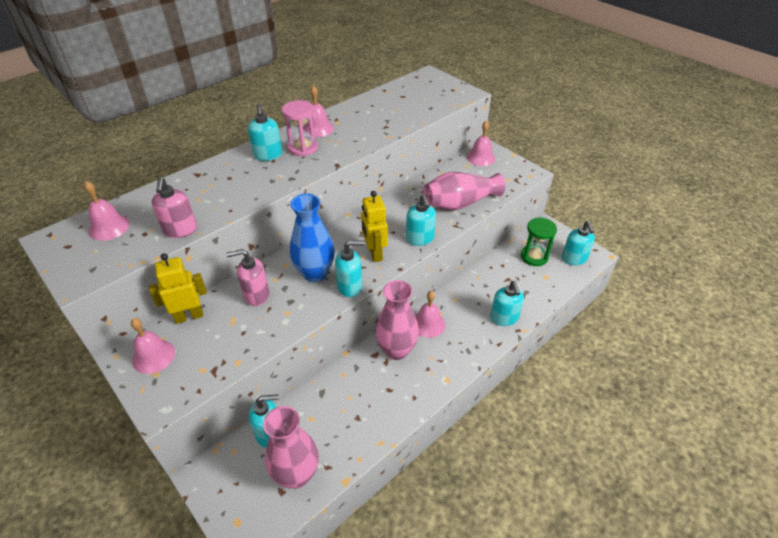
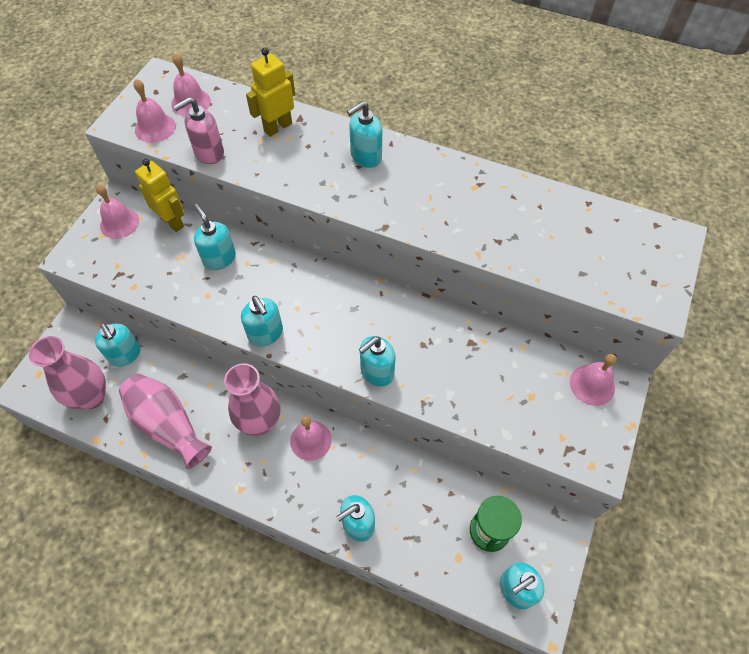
camera: 65 degrees right, 15 degrees up
(256, 295) = (219, 258): pink soap dispenser -> turquoise soap dispenser
(302, 148) = (398, 180): pink hourglass -> none
(315, 273) = (270, 293): blue vase -> none
(318, 128) = (447, 175): pink bell -> pink bell (155, 127)
(374, 253) = (327, 335): yellow robot -> yellow robot (277, 127)
(459, 203) = (470, 393): pink vase -> pink vase (168, 425)

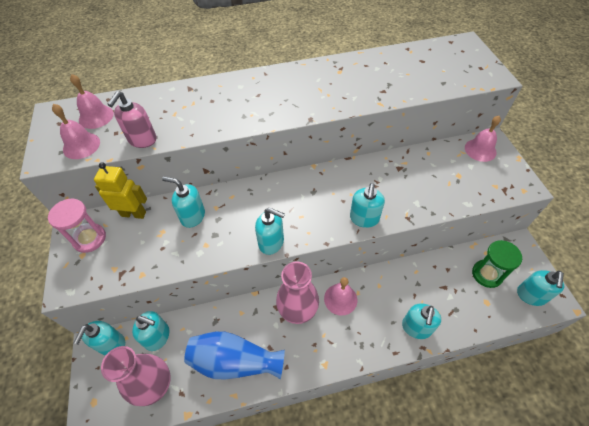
camera: 35 degrees left, 5 degrees down
(119, 223) = (89, 239): pink bell -> pink hourglass
(168, 425) = (235, 361): pink vase -> blue vase
(277, 127) = (179, 100): yellow robot -> none
(365, 157) = (257, 88): turquoise soap dispenser -> turquoise soap dispenser (111, 344)

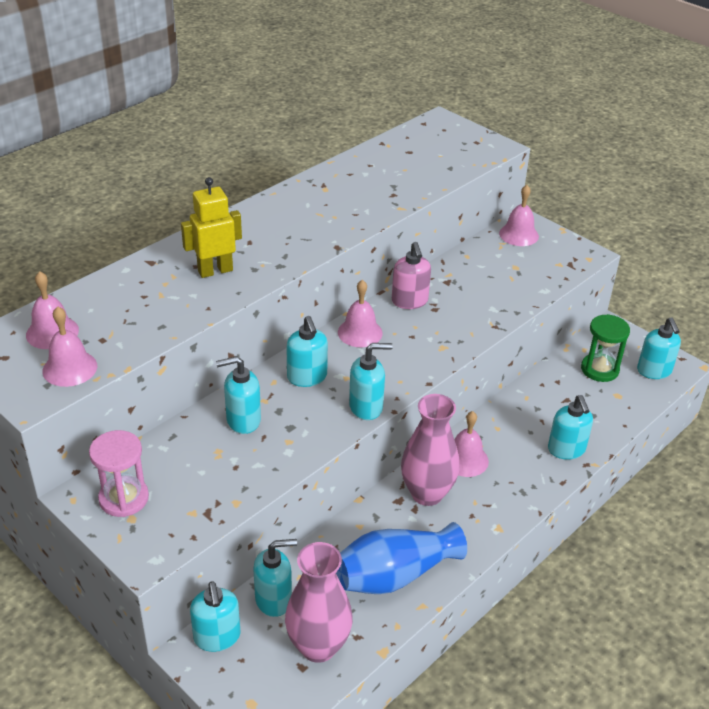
camera: 35 degrees left, 15 degrees down
(133, 214) = (158, 449): yellow robot -> yellow robot (215, 271)
(142, 140) = (149, 334): pink soap dispenser -> pink soap dispenser (409, 301)
(311, 183) = (360, 332): none -> pink bell
(364, 218) = (450, 344): turquoise soap dispenser -> turquoise soap dispenser (307, 377)

